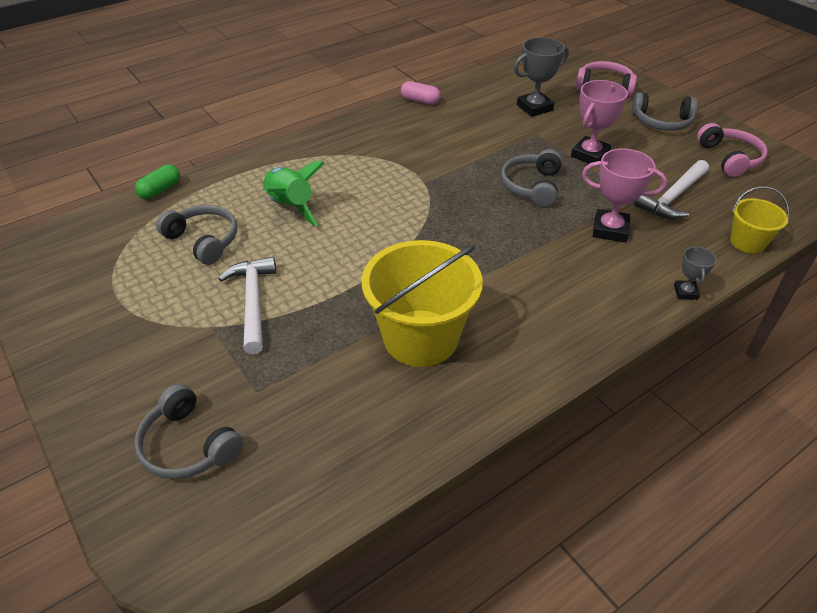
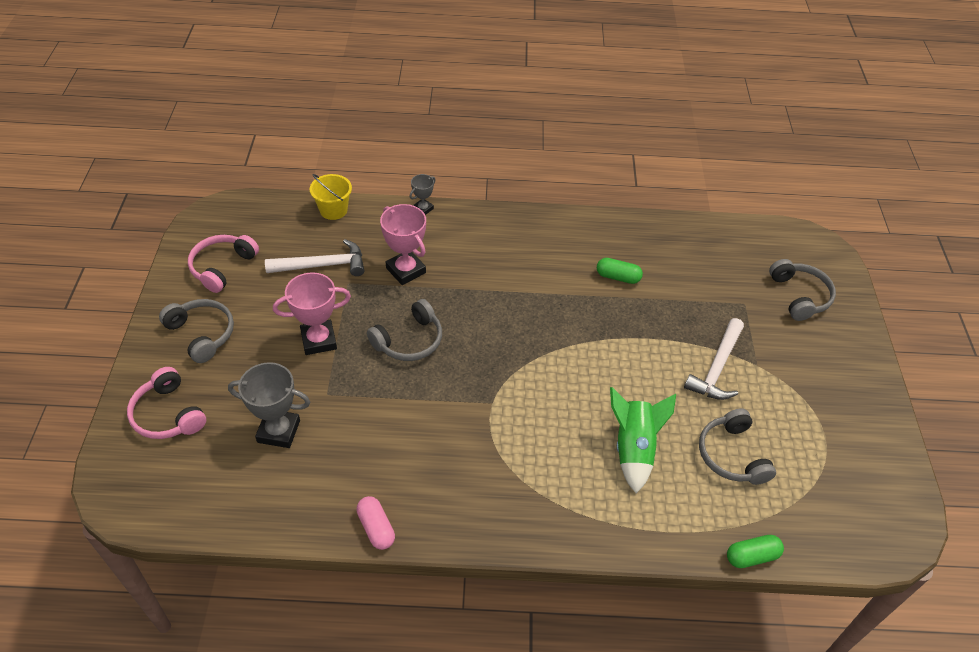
camera: 145 degrees left, 5 degrees up
(420, 338) = (617, 277): yellow bucket -> green capsule

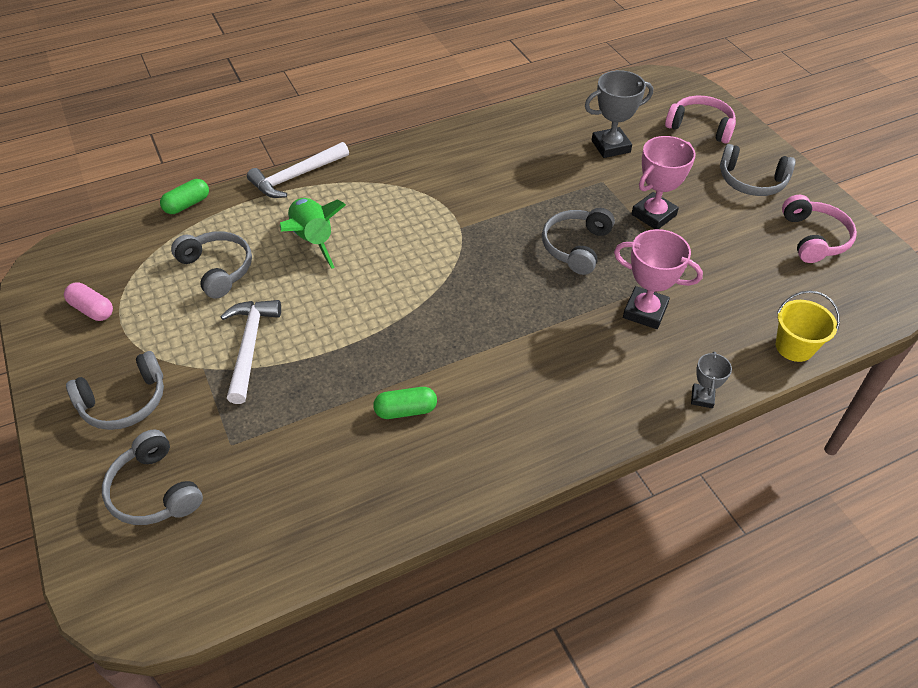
camera: 155 degrees right, 0 degrees up
(322, 265) = (729, 280): white hammer -> white hammer (296, 177)
(376, 528) = (485, 124): pink capsule -> pink capsule (92, 309)
(820, 363) = (125, 402): none -> grey headphones

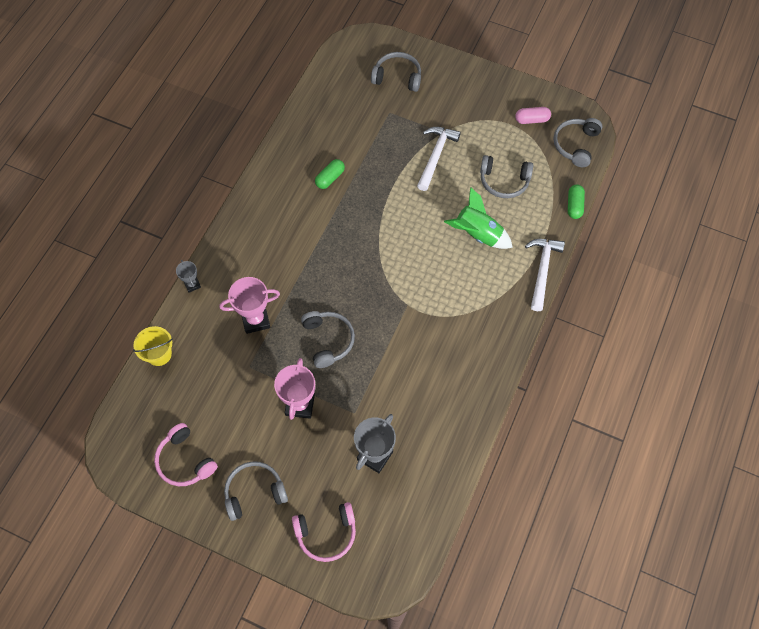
camera: 140 degrees right, 15 degrees up
(125, 402) = (456, 96): grey headphones -> grey headphones (575, 145)
(249, 346) = (435, 156): white hammer -> white hammer turned 120 degrees counterclockwise

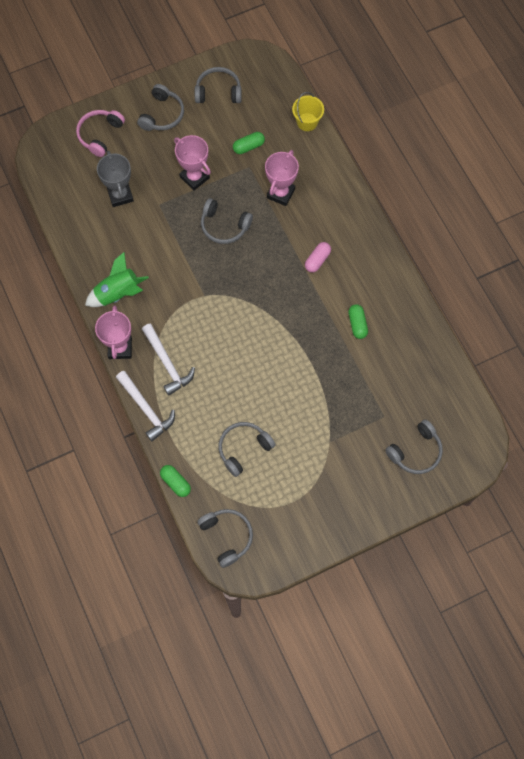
camera: 130 degrees right, 5 degrees up
(185, 461) = (218, 91): pink headphones -> grey headphones
(192, 284) = (344, 173): grey trophy -> none
(227, 384) = (248, 146): none -> green capsule
(435, 156) = (311, 417): white hammer -> white hammer (167, 363)
(478, 234) = (216, 389): green rocket -> green rocket (118, 294)
(514, 331) = (120, 348): none -> pink trophy
(532, 120) = (281, 523): pink capsule -> pink capsule (317, 260)

